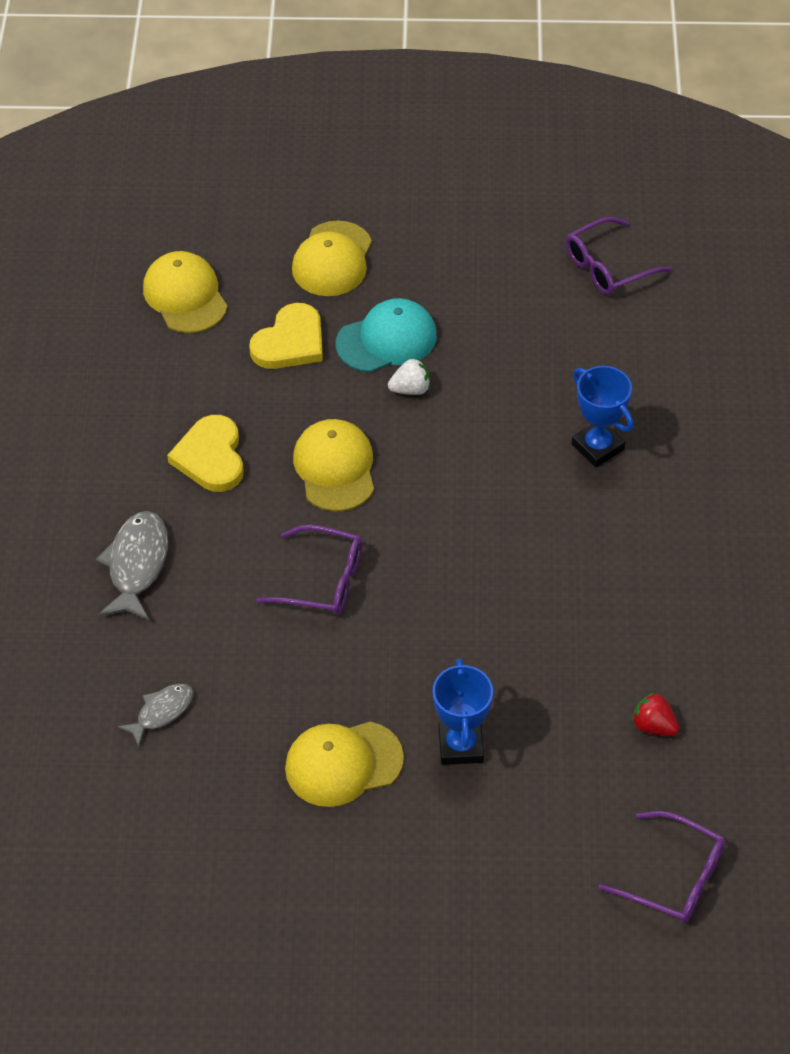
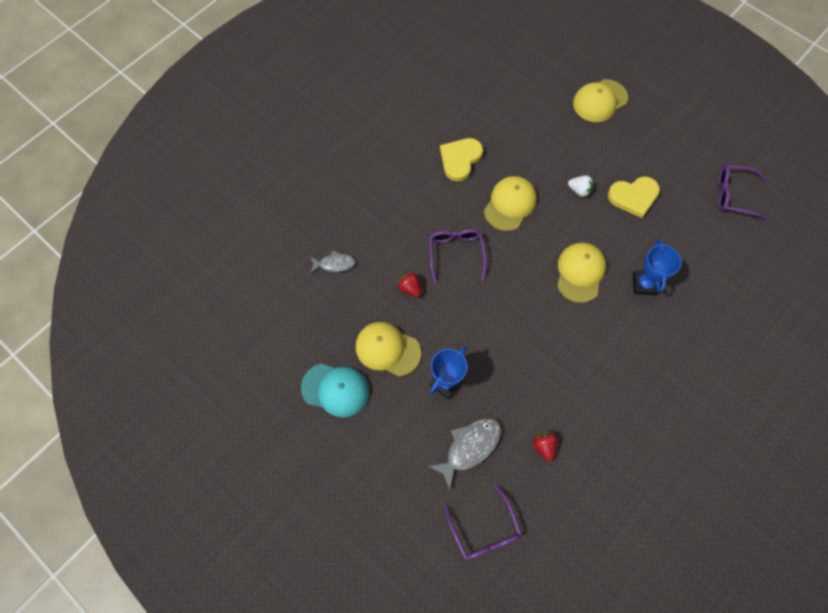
camera: 40 degrees right, 15 degrees up
(137, 565) = (384, 187): grey fish -> grey fish (469, 447)
(185, 296) = (516, 74): yellow cap -> yellow cap (580, 272)
(290, 342) = (544, 128): yellow heart -> yellow heart (633, 197)
(300, 667) = (410, 288): none -> red strawberry
(322, 580) = (456, 254): purple glasses -> purple glasses turned 150 degrees counterclockwise
(386, 340) = (590, 158): turquoise cap -> turquoise cap (335, 389)

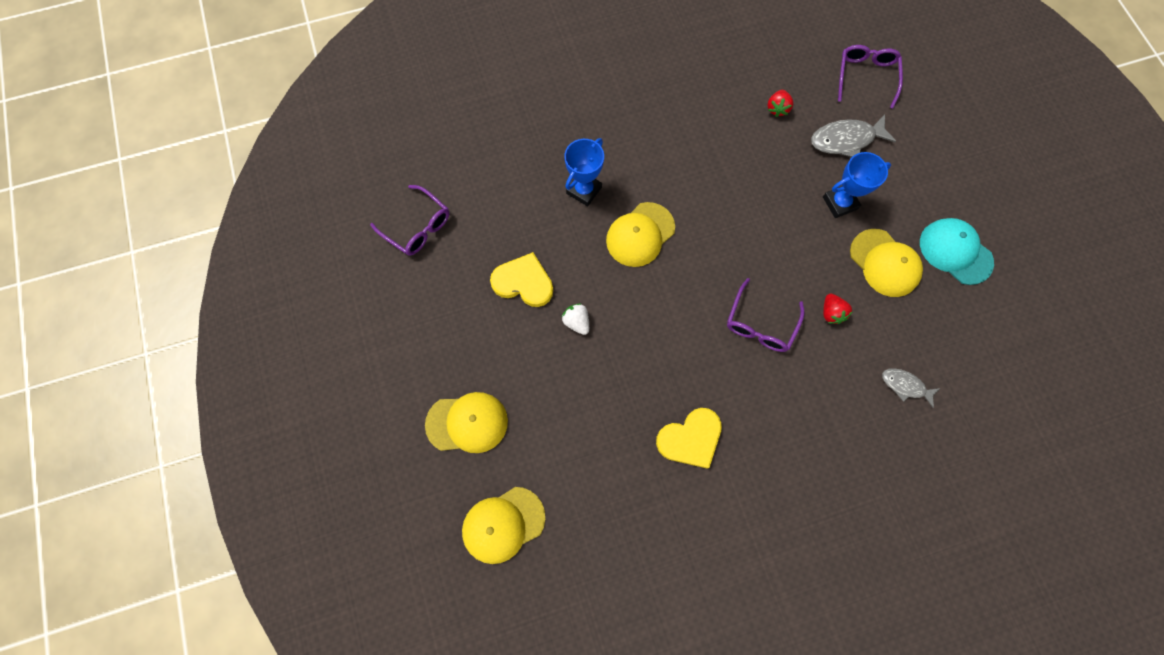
camera: 150 degrees left, 5 degrees up
(510, 204) = (665, 348): yellow cap -> yellow cap (503, 524)

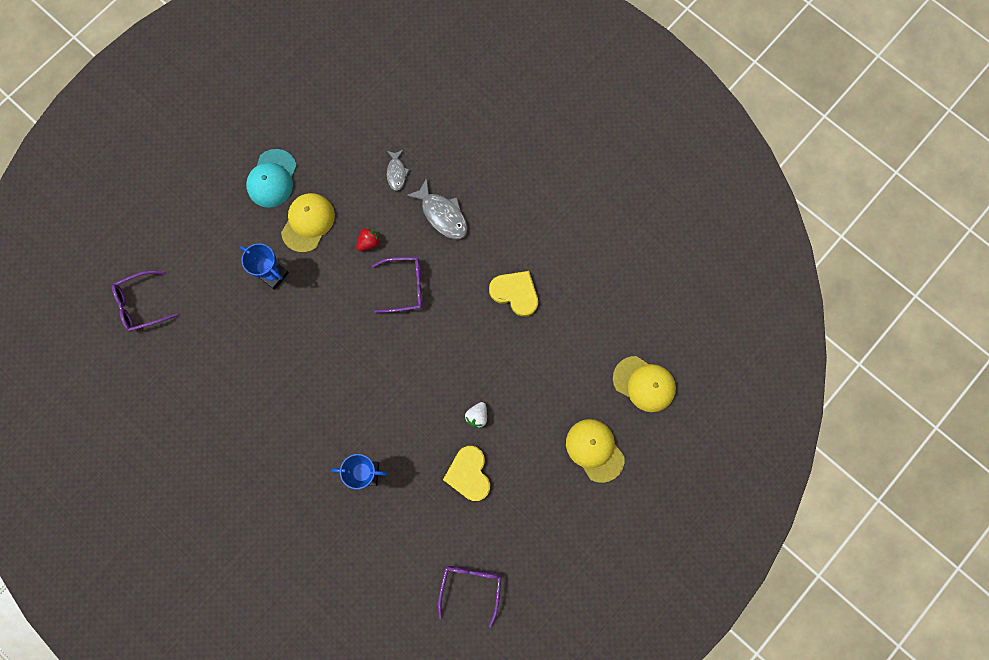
camera: 120 degrees left, 5 degrees up
(640, 234) = (381, 408): yellow cap -> none
(777, 109) = (209, 360): red strawberry -> none
(846, 140) = (212, 294): grey fish -> grey fish (442, 214)

